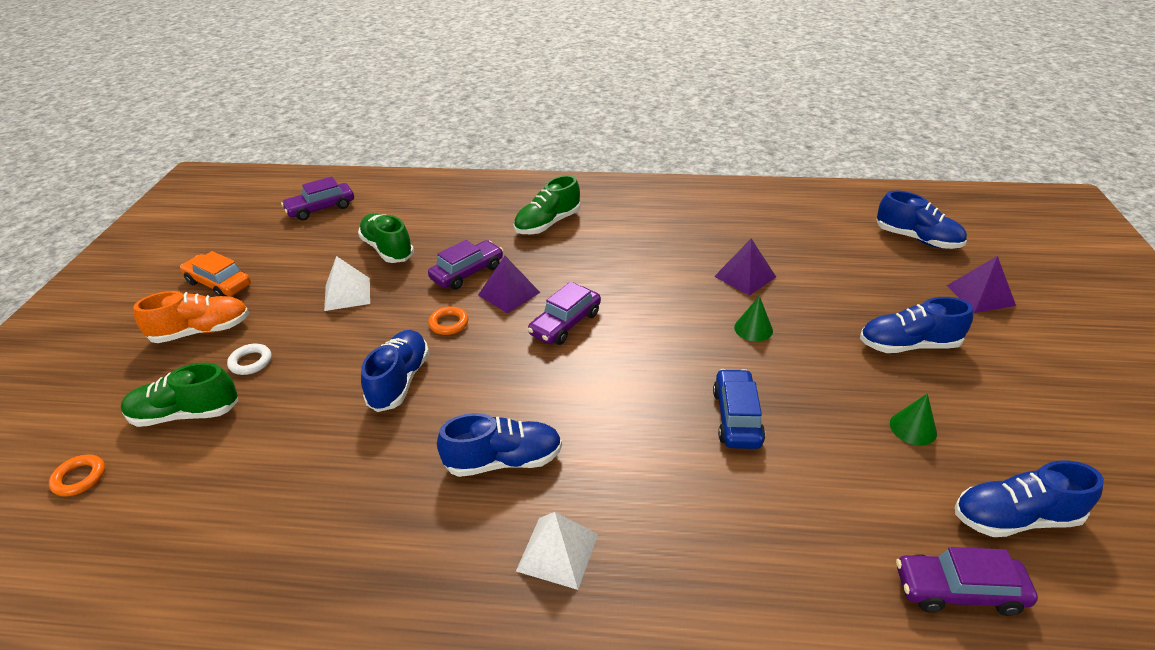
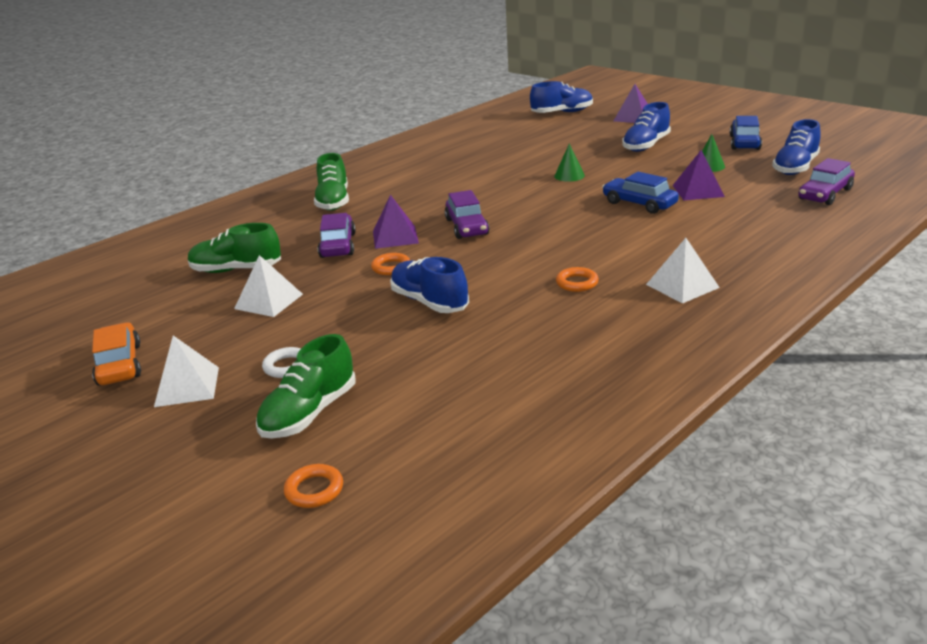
camera: 50 degrees left, 10 degrees down
(201, 331) = (187, 386): orange shoe -> white pyramid
(219, 284) = (119, 364): orange car -> orange car turned 90 degrees clockwise
(321, 208) = (97, 287): purple car -> none
(503, 461) = (577, 283): blue shoe -> orange ring
(745, 276) = (515, 162): purple pyramid -> purple pyramid (698, 191)
(1034, 428) = (744, 142): none -> blue car

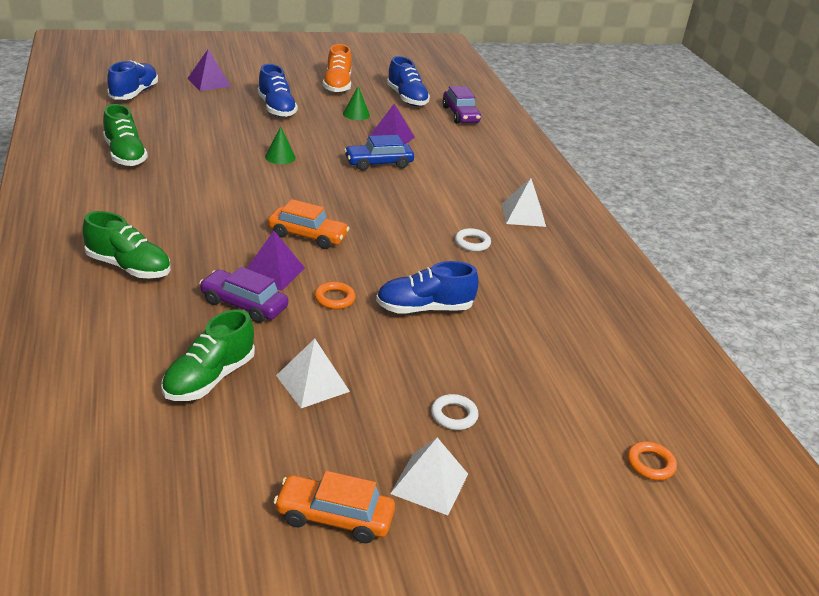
camera: 65 degrees left, 5 degrees up
(309, 413) = (542, 430): green shoe -> green shoe (125, 155)
(466, 227) = (307, 236): purple car -> orange car
(577, 283) = (472, 243): orange ring -> white ring
(744, 142) = (337, 85): blue car -> orange shoe

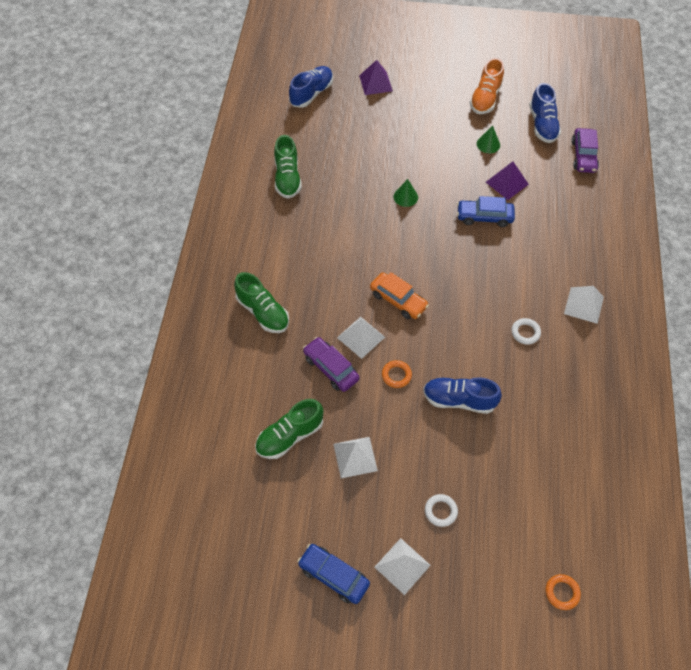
camera: 25 degrees right, 25 degrees up
(273, 272) = (361, 337): purple pyramid -> white pyramid
(276, 108) = (422, 128): blue shoe -> none
(334, 517) = (333, 576): orange car -> blue car

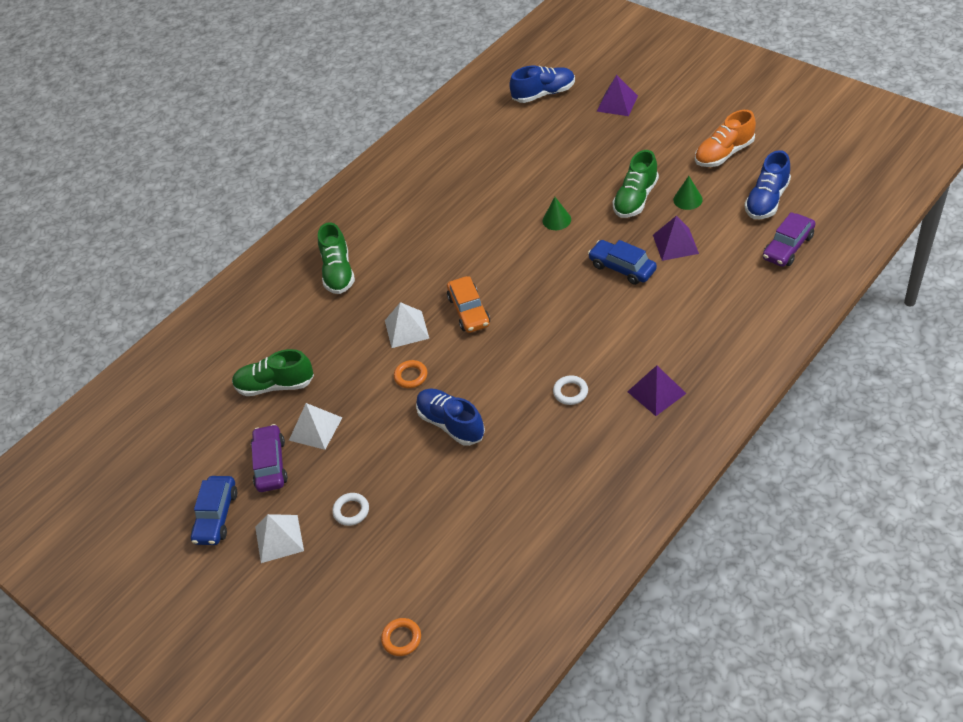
camera: 40 degrees right, 10 degrees down
(287, 178) = (457, 163): green shoe -> green shoe (635, 199)
(331, 368) = (357, 344): purple car -> purple car (270, 464)
(333, 576) = (216, 516): blue car -> blue car turned 150 degrees counterclockwise
(584, 305) = (656, 392): white pyramid -> purple pyramid

